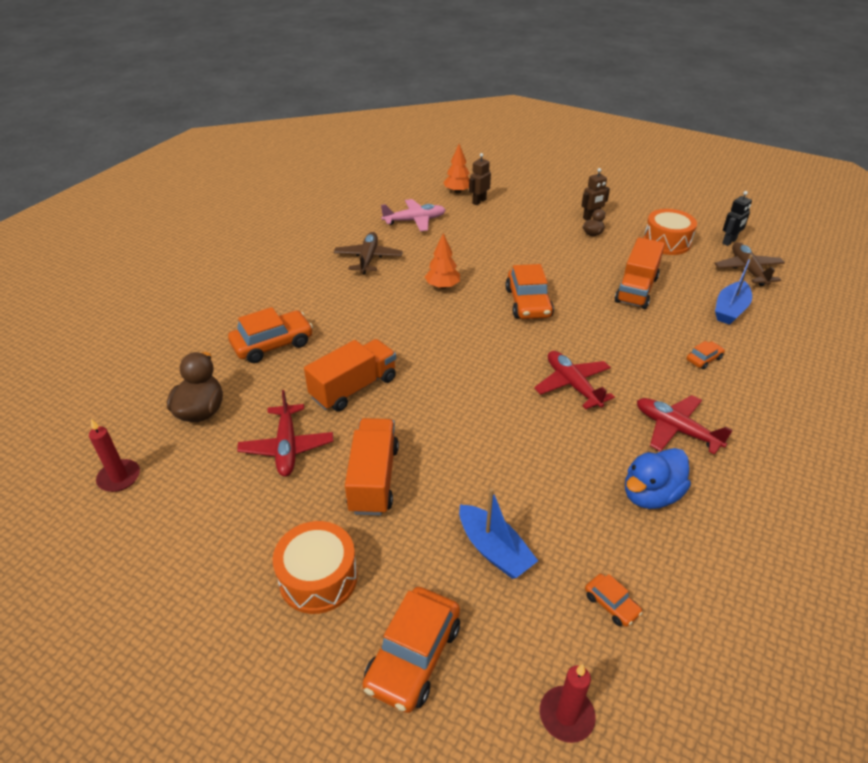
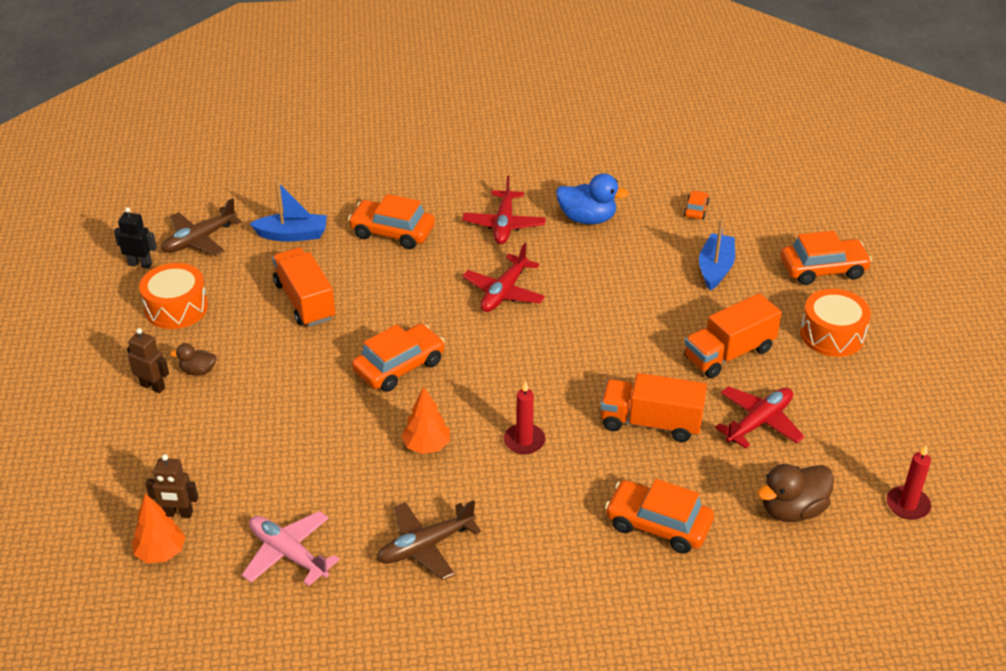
camera: 125 degrees left, 0 degrees up
(566, 715) = (782, 204): red candle -> red candle (524, 441)
(636, 289) = (305, 301): orange truck -> orange truck turned 105 degrees counterclockwise
(703, 359) = (392, 232): orange car -> orange car, size x2.02

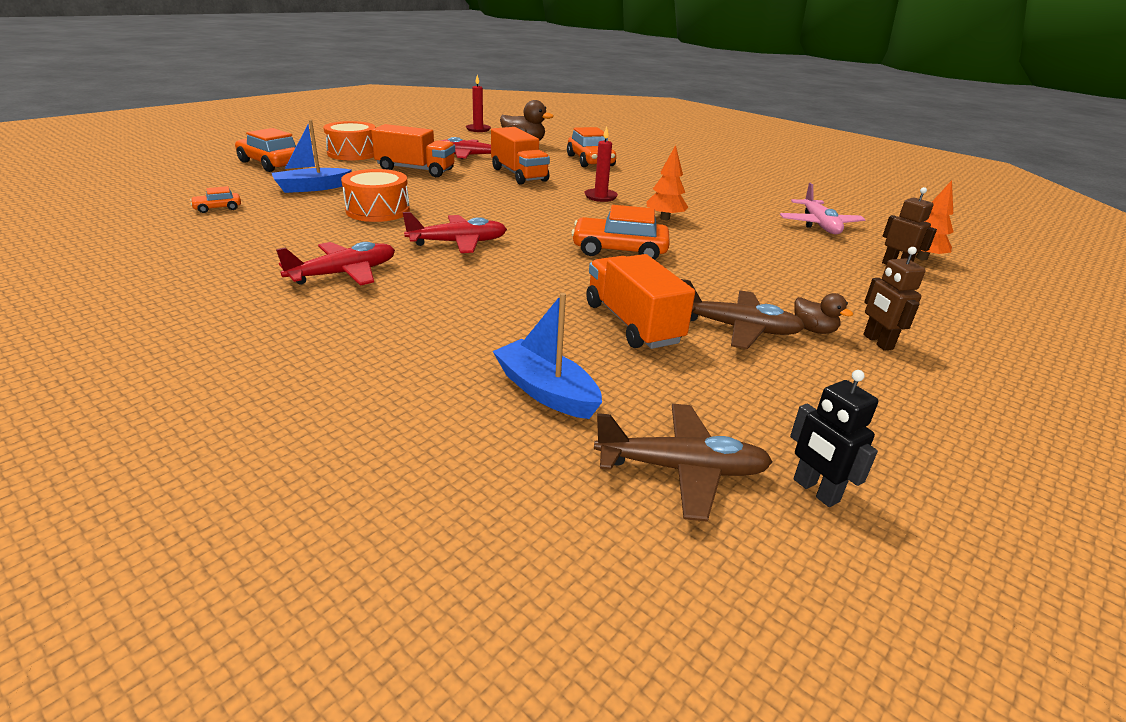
camera: 135 degrees left, 10 degrees down
(176, 308) = (796, 397): orange drum -> orange drum (378, 210)
(305, 301) = (632, 323): orange truck -> orange truck turned 135 degrees clockwise
(392, 232) = (442, 326): orange car -> none
(425, 546) = (724, 197): brown plane -> brown plane (738, 328)
(587, 219) = (284, 242): blue duck -> none

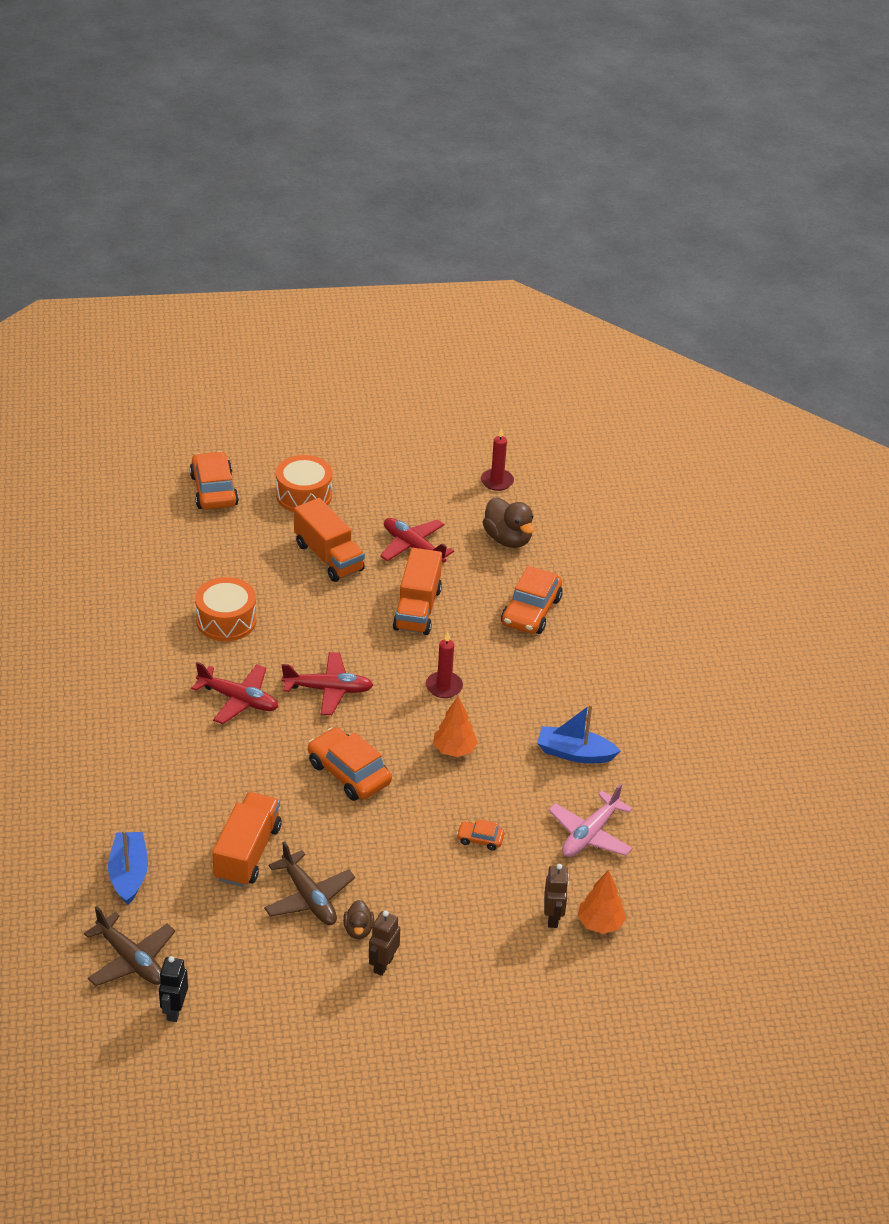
camera: 40 degrees right, 10 degrees up
(218, 208) = (114, 561): orange car -> orange car (480, 839)
(312, 188) = (209, 555): blue boat -> blue boat (574, 753)
(344, 273) = (126, 700): red plane -> red plane (328, 689)

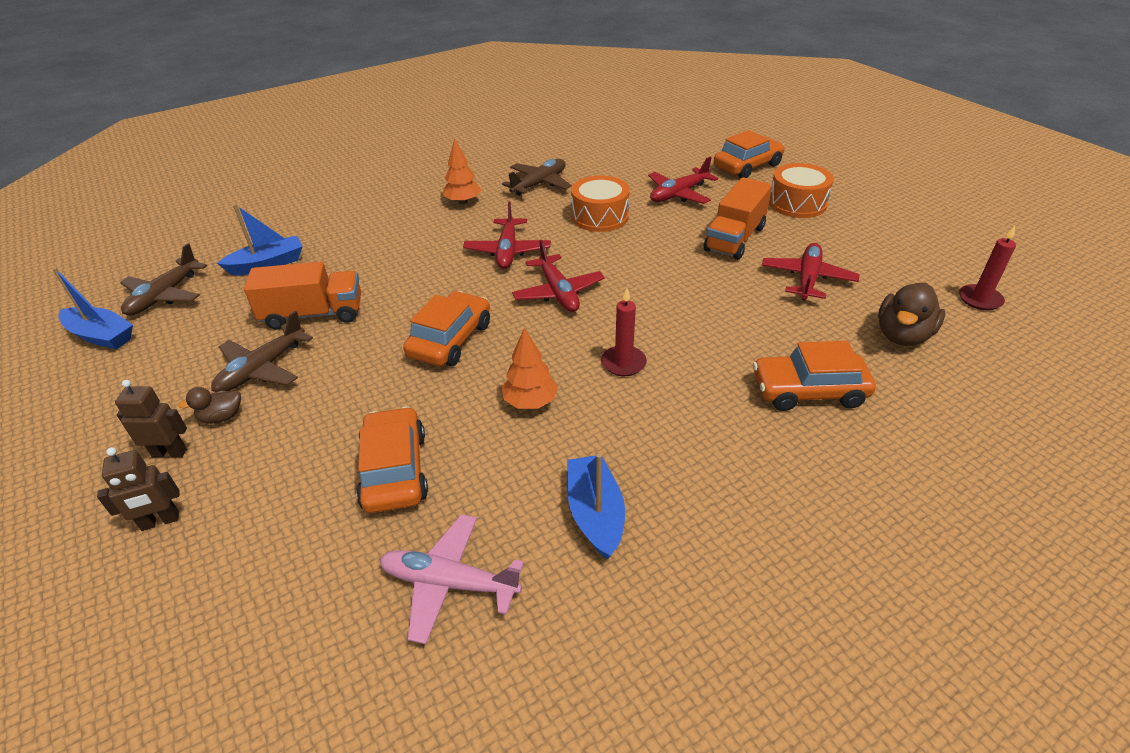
camera: 70 degrees right, 0 degrees up
(126, 638) = (539, 184): none -> brown plane
(174, 1010) = (101, 336): black robot -> blue boat
(228, 555) = (678, 194): none -> red plane
(417, 609) = (722, 309): orange truck -> none
(480, 839) = (394, 470): orange car -> orange car, size x2.02
(553, 918) = (273, 592): brown robot -> brown robot (160, 521)
(600, 923) = (272, 657): orange tree -> orange tree (463, 202)

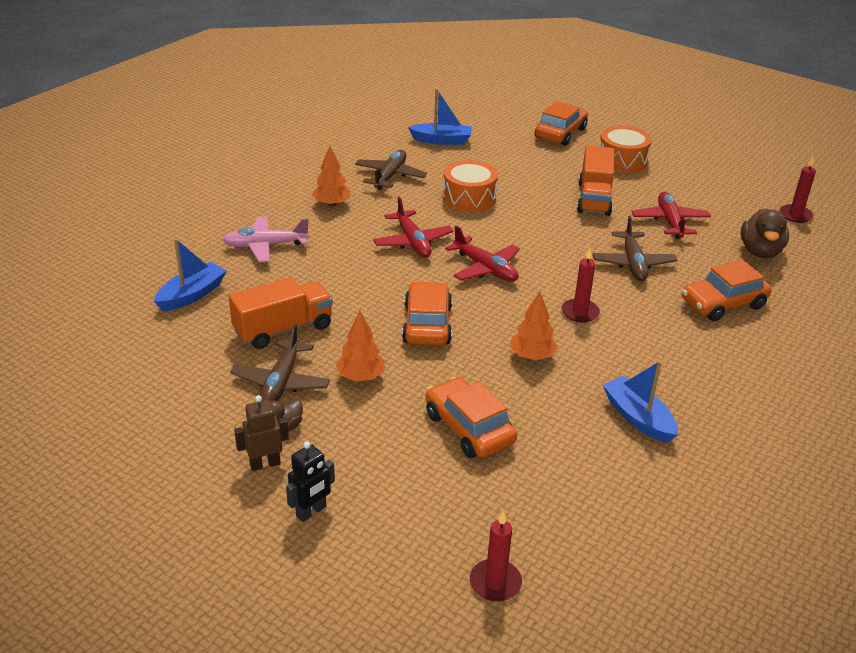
camera: 25 degrees left, 5 degrees down
(101, 336) = (86, 391): blue boat -> blue boat (442, 140)
(160, 521) = (311, 511): brown robot -> black robot
(165, 295) = (113, 343): brown plane -> brown plane (633, 263)
(257, 686) = (495, 582): none -> red candle
(339, 381) = (361, 377): none -> orange tree
(449, 583) = (573, 486): pink plane -> pink plane (265, 246)
(678, 194) = (521, 167): red plane -> none

